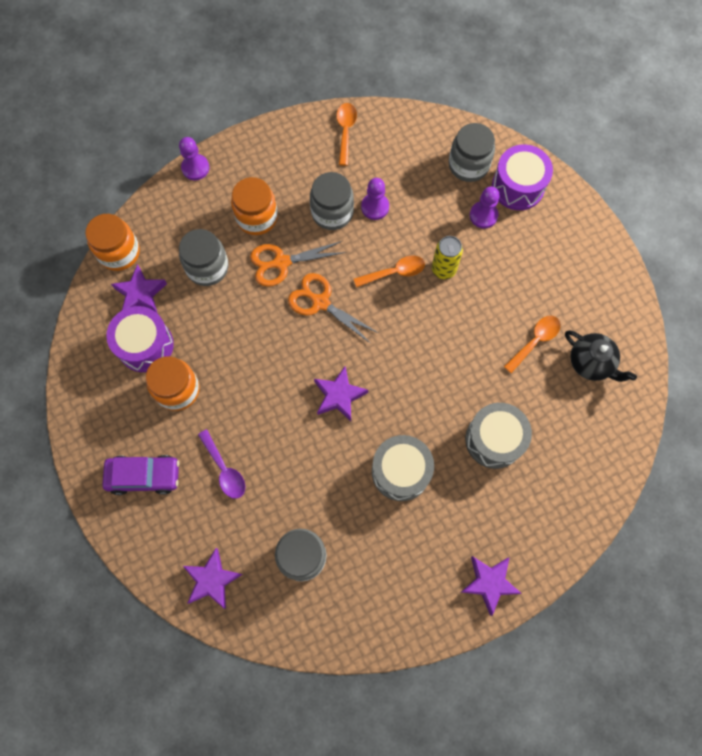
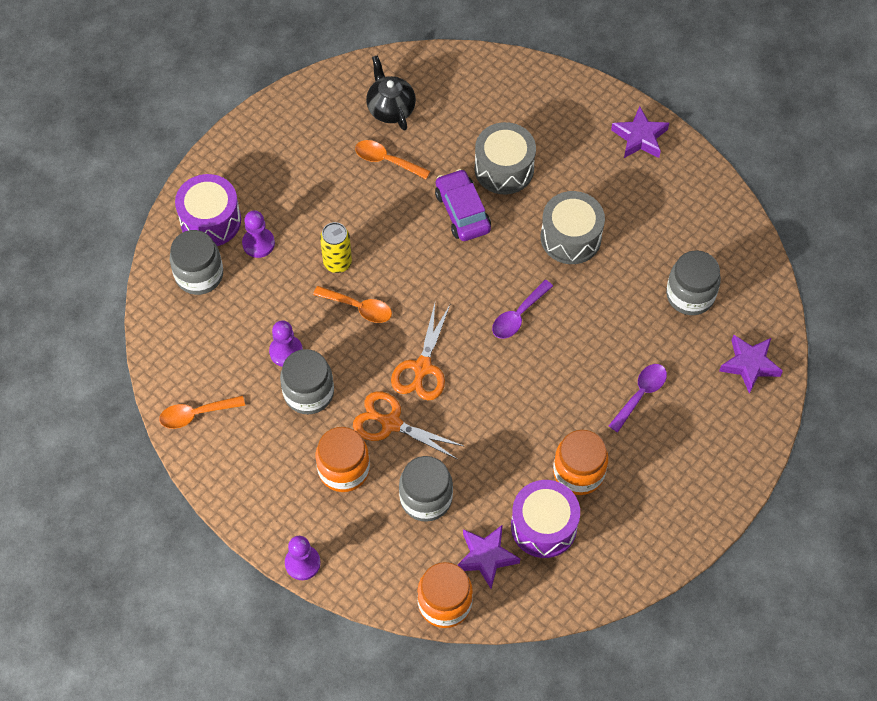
camera: 110 degrees left, 10 degrees down
(144, 476) = (682, 468): purple car -> purple car (462, 211)
(281, 263) = (390, 423): orange scissors -> orange scissors turned 150 degrees clockwise
(339, 396) = (518, 316): purple star -> purple spoon
(394, 272) = (359, 308): orange spoon -> orange spoon turned 150 degrees clockwise
(591, 363) = (390, 108): black teapot -> black teapot turned 45 degrees counterclockwise

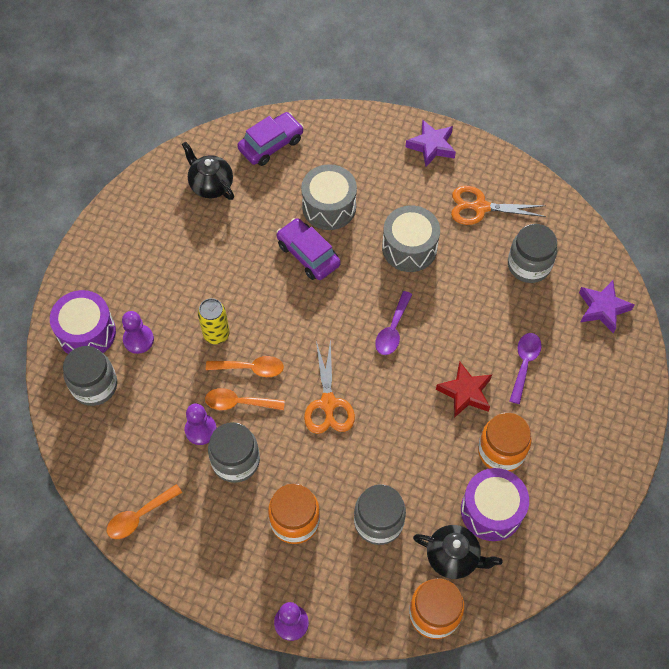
camera: 20 degrees left, 0 degrees up
(386, 160) = (224, 231): orange spoon -> orange spoon (238, 403)
(390, 423) = (320, 463): orange scissors -> orange scissors (480, 207)
(469, 84) = (271, 144): none -> purple car
(486, 557) = (453, 557): purple star -> black teapot
(566, 403) = (465, 392): none -> red star

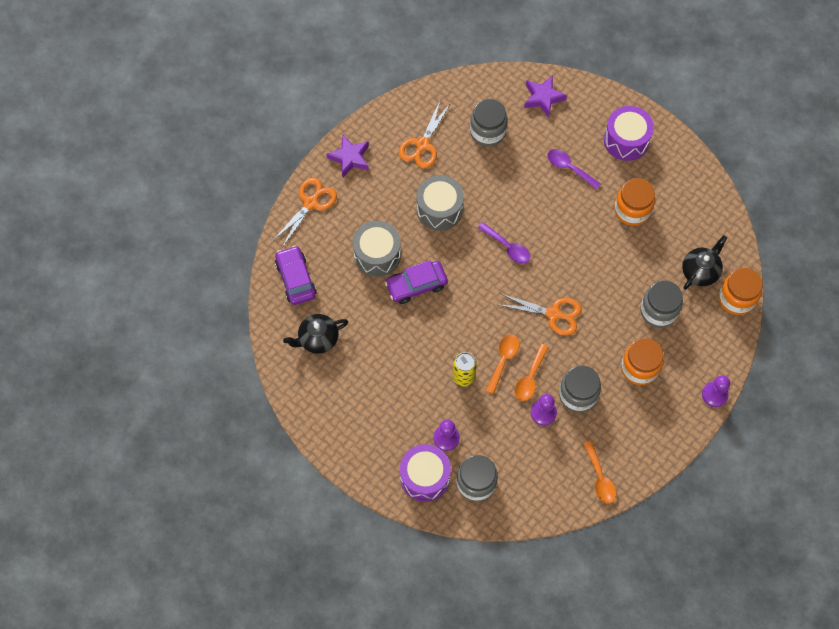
camera: 70 degrees left, 5 degrees up
(363, 129) = (311, 203): none -> orange scissors
(465, 392) = (578, 216): red star -> none
(491, 510) = (674, 234): purple drum -> purple drum (626, 140)

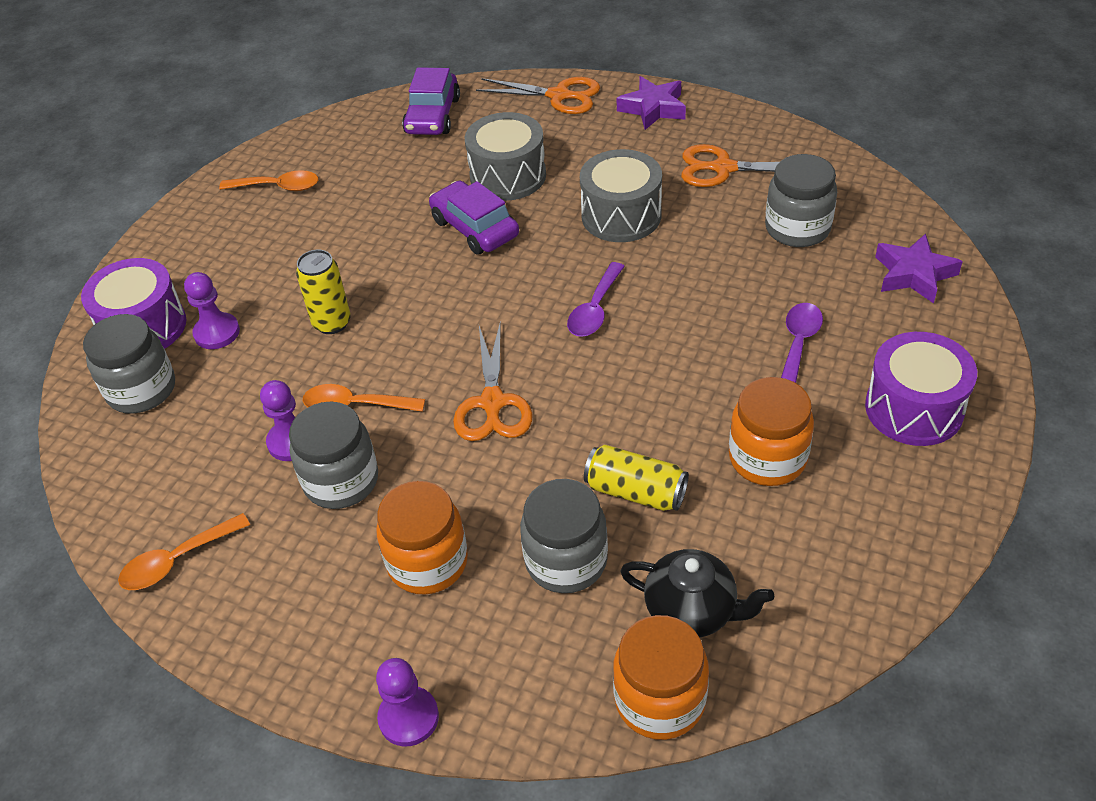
camera: 75 degrees right, 20 degrees down
(296, 279) = (433, 116): purple car -> purple car turned 135 degrees clockwise
(318, 339) = (346, 160): black teapot -> none
(503, 360) = (378, 362): orange spoon -> orange spoon (278, 187)
(631, 270) = (635, 491): none -> yellow can

